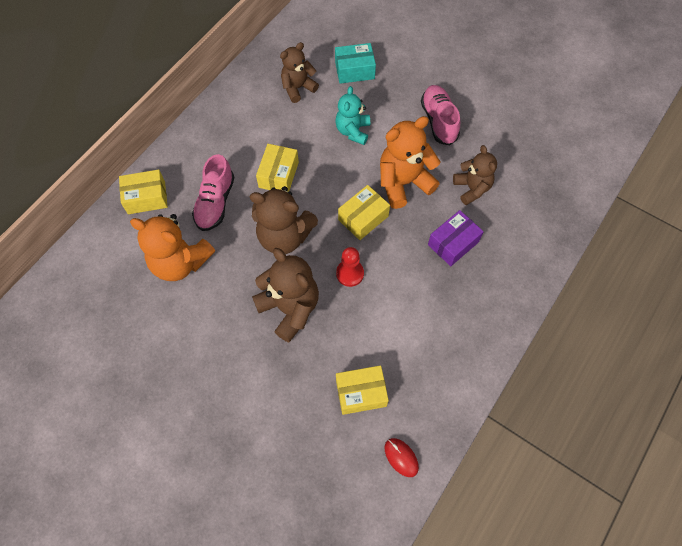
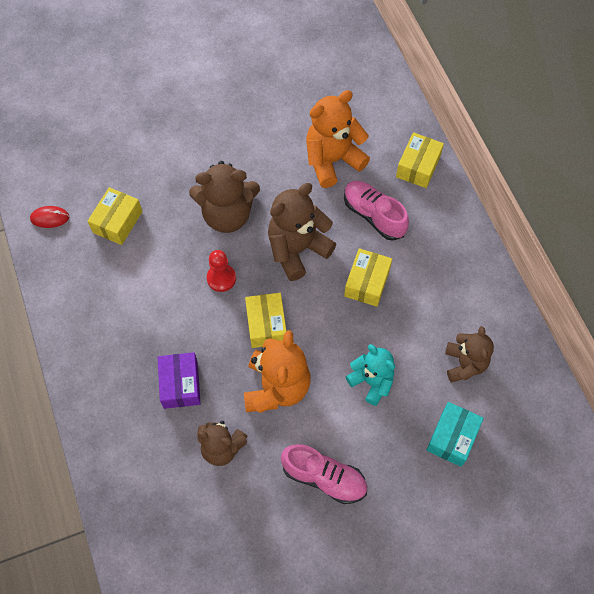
camera: 125 degrees right, 0 degrees up
(278, 175) = (367, 282): yellow box -> yellow box turned 60 degrees clockwise

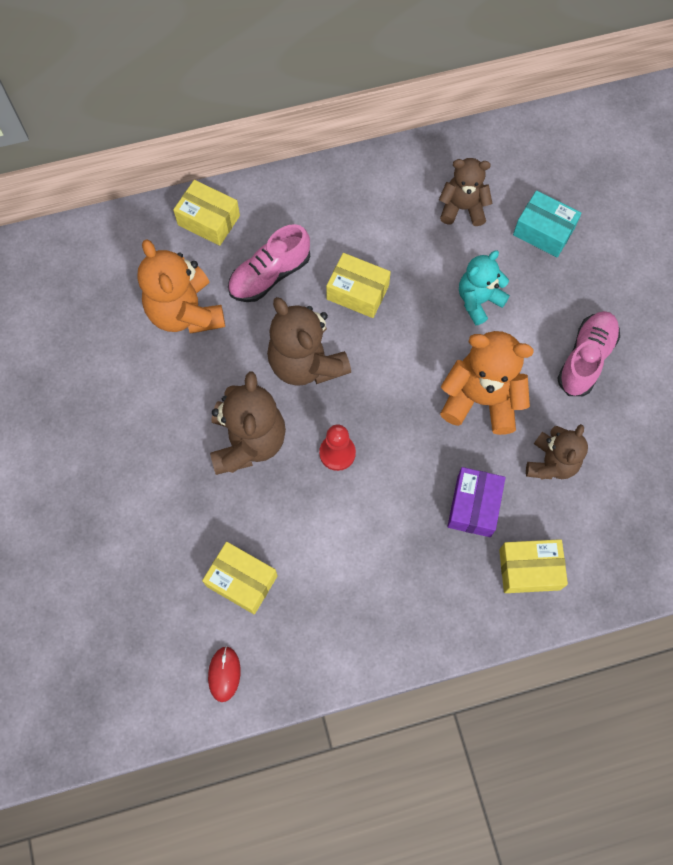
camera: 85 degrees left, 5 degrees up
(180, 384) = (473, 506): purple box -> purple box turned 75 degrees counterclockwise
(266, 325) = (403, 405): yellow box -> yellow box (529, 569)

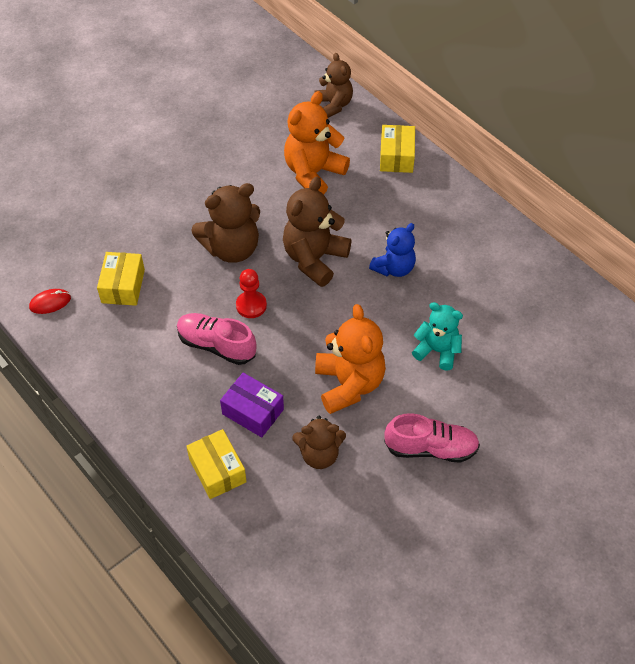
camera: 65 degrees right, 15 degrees down
(269, 275) = (374, 209): pink shoe -> pink shoe (216, 345)
(357, 292) = (394, 268): yellow box -> blue teddy bear
(462, 208) = (516, 309): brown teddy bear -> brown teddy bear (334, 105)
(473, 506) = (253, 411): purple box -> purple box turned 45 degrees clockwise
(543, 231) = (534, 375): turquoise box -> none

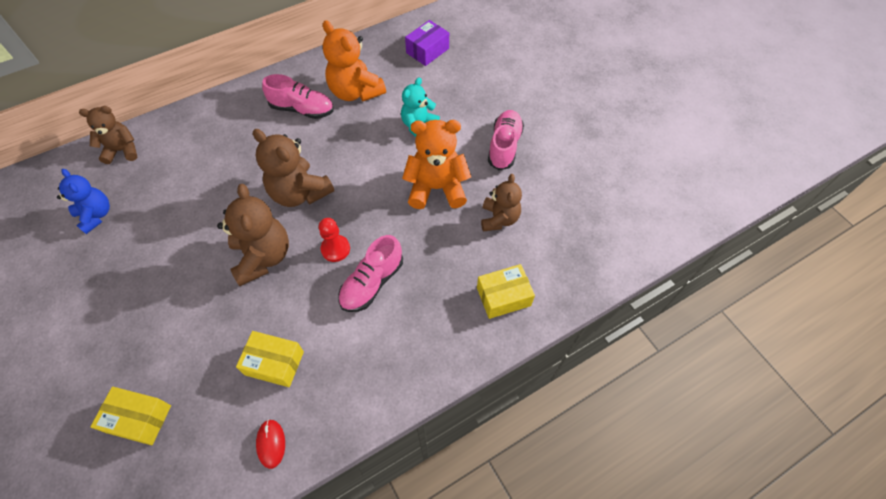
camera: 80 degrees left, 5 degrees up
(253, 411) = (449, 262): purple box -> purple box (427, 50)
(313, 173) = (200, 179): orange teddy bear -> orange teddy bear (355, 92)
(394, 268) = (329, 139): blue teddy bear -> blue teddy bear (96, 215)
(396, 157) = (209, 116): yellow box -> yellow box (139, 419)
(430, 233) = (302, 109): none -> pink shoe

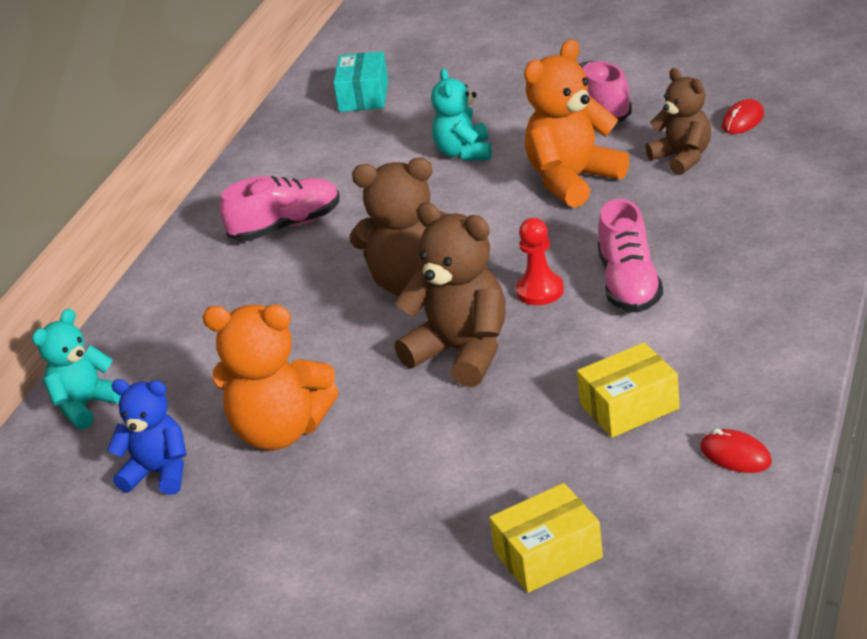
camera: 35 degrees left, 25 degrees down
(122, 150) = (86, 406): brown teddy bear -> turquoise teddy bear
(355, 92) = (331, 174): orange teddy bear -> orange teddy bear (280, 431)
(427, 50) = (363, 96): purple box -> turquoise box
(503, 296) = (785, 202): yellow box -> none
(558, 218) = (743, 120): none -> red mouse

